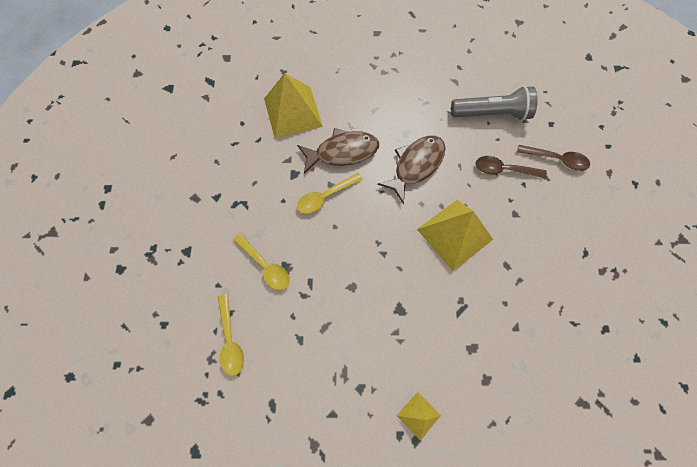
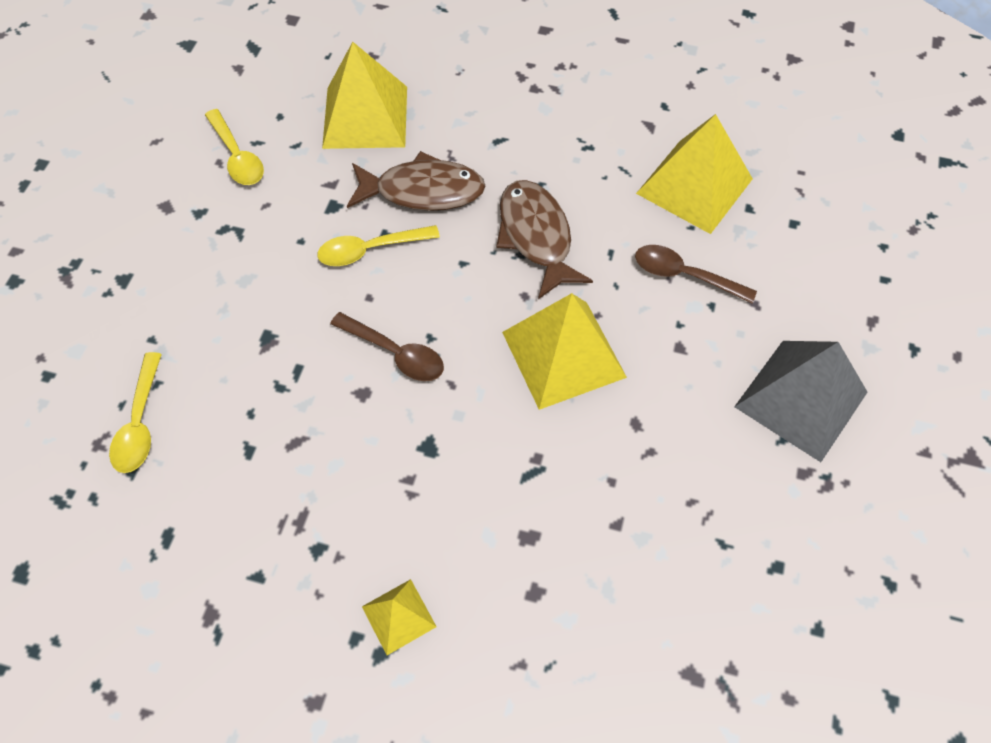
camera: 15 degrees right, 10 degrees down
(265, 266) = (236, 329): yellow spoon -> yellow spoon (237, 156)
(416, 165) = (536, 236): brown fish -> brown fish turned 75 degrees counterclockwise
(491, 113) = (694, 186): grey flashlight -> yellow pyramid
(556, 159) = (783, 280): brown spoon -> brown spoon (395, 353)
(587, 228) = (801, 399): none -> grey pyramid

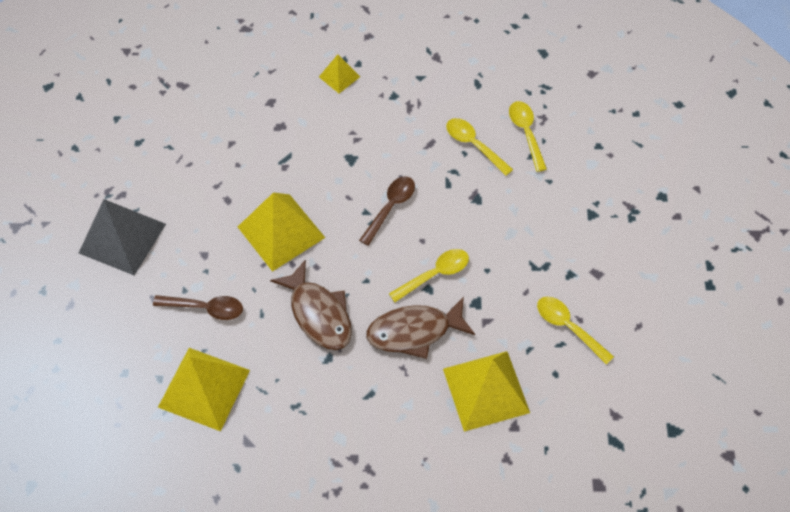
camera: 165 degrees right, 0 degrees up
(230, 422) = (474, 145): none -> yellow spoon
(395, 353) = (390, 207): brown spoon -> brown spoon turned 105 degrees clockwise

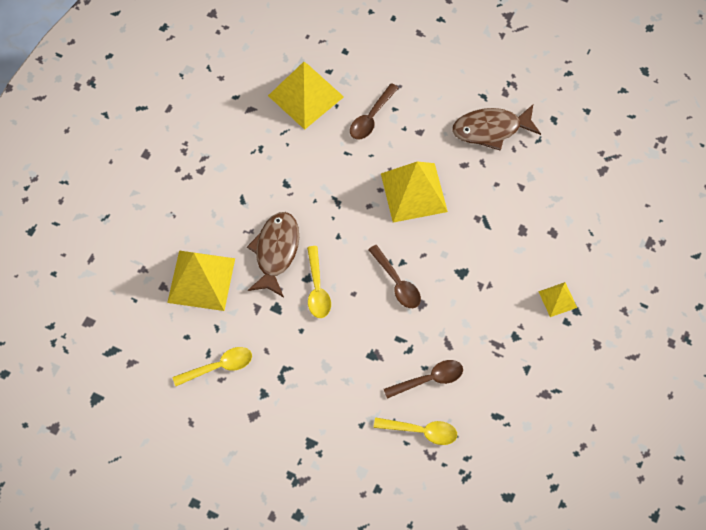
camera: 115 degrees right, 5 degrees up
(122, 238) = (462, 81): grey pyramid -> none
(318, 313) = (326, 191): brown fish -> brown fish (491, 129)
(474, 145) = (429, 379): yellow spoon -> brown spoon

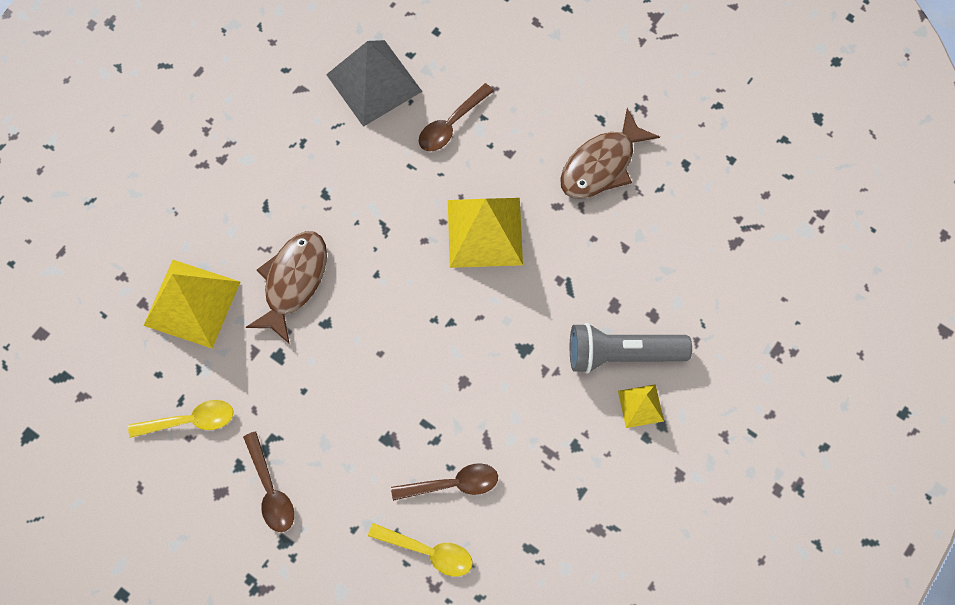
camera: 10 degrees right, 5 degrees up
(305, 96) = (374, 82): yellow pyramid -> grey pyramid
(317, 289) = (335, 339): yellow spoon -> none
(397, 282) = (438, 348): brown spoon -> brown spoon (270, 490)
(491, 129) = (601, 164): brown fish -> brown fish turned 45 degrees counterclockwise
(535, 264) = (622, 354): none -> grey flashlight

